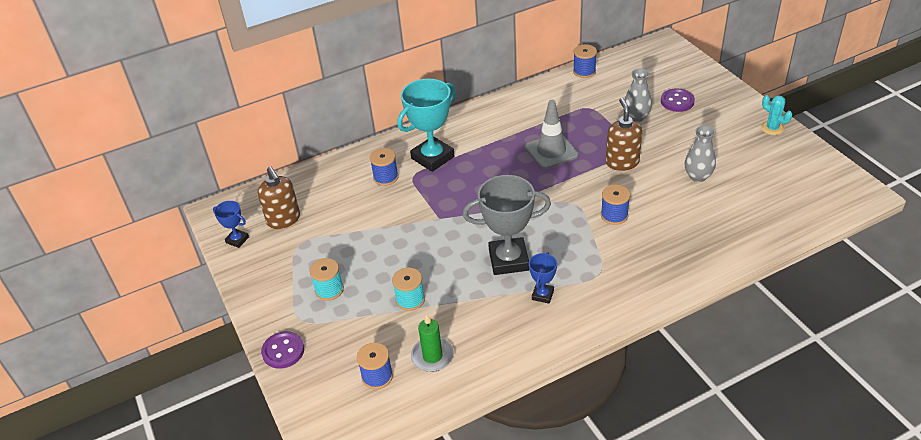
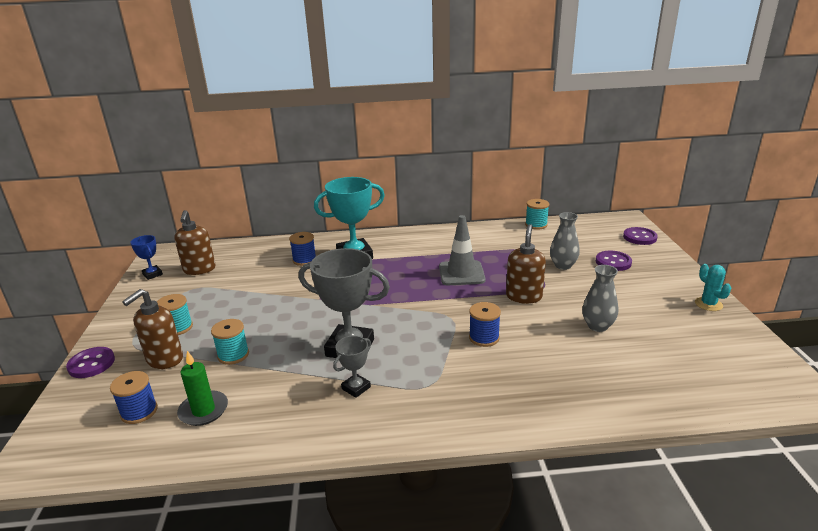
camera: 20 degrees right, 15 degrees down
(350, 324) = (164, 359): none -> brown soap dispenser
(542, 295) = (356, 388): blue trophy -> grey trophy
(584, 71) = (536, 225): blue spool -> turquoise spool
(686, 64) = (639, 237): none -> purple button

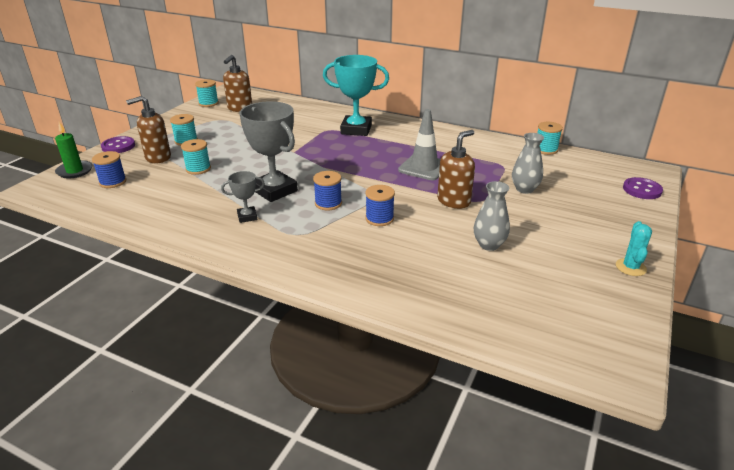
camera: 30 degrees right, 5 degrees up
(152, 274) = (208, 103): blue trophy -> turquoise spool
(203, 410) = (145, 195): green candle -> green candle (75, 171)
(304, 260) = (316, 122): blue spool -> blue spool (328, 203)
(613, 262) = (580, 202): purple button -> none

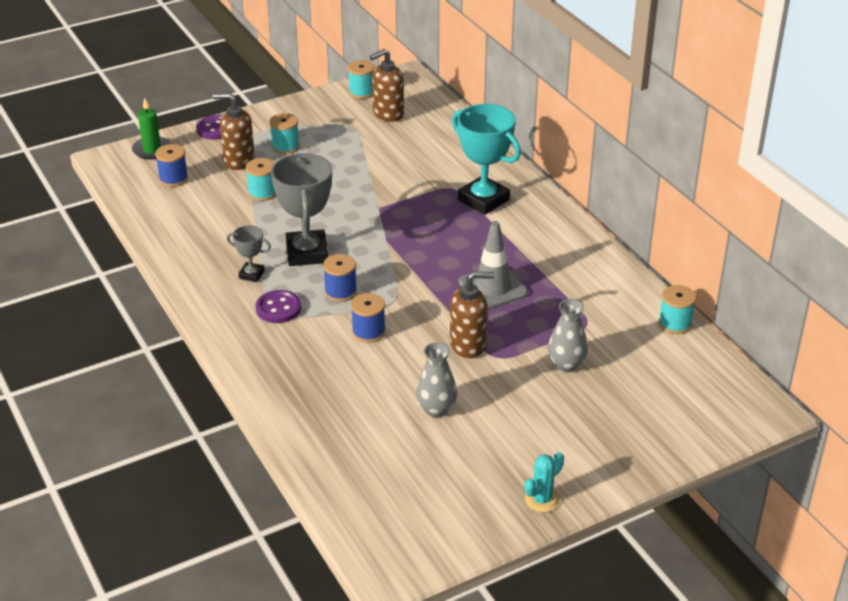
camera: 35 degrees right, 5 degrees up
(642, 190) = (705, 428): purple button -> purple button (278, 308)

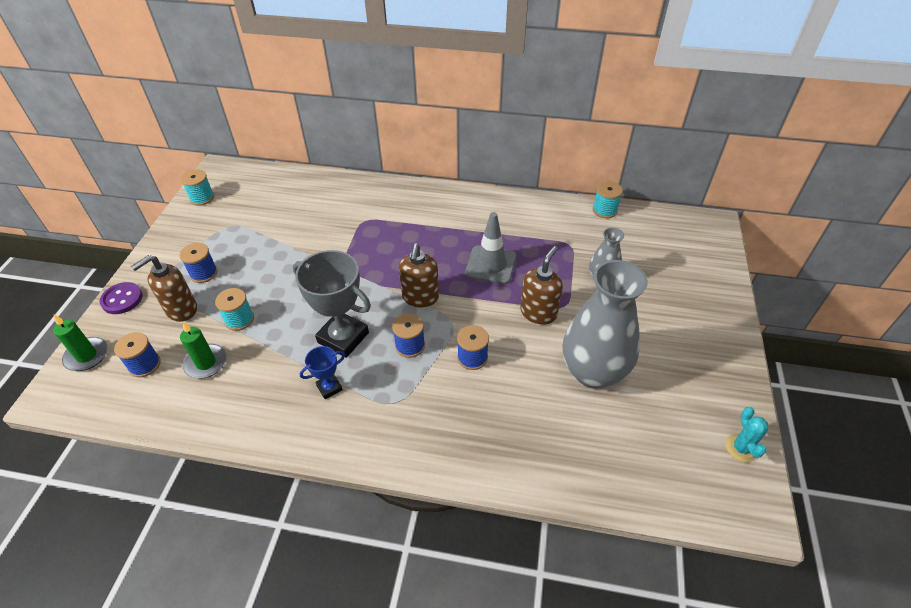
camera: 50 degrees left, 10 degrees up
(206, 204) = (206, 363): none -> green candle
(251, 274) = (329, 388): grey trophy -> blue trophy
(278, 308) = (389, 396): purple button -> none
(285, 147) = (203, 273): turquoise spool -> blue spool
(388, 114) = (245, 201): brown soap dispenser -> brown soap dispenser (420, 297)
(436, 409) = (593, 372): grey vase -> grey vase, size x2.00
(483, 200) = (396, 214): turquoise trophy -> none
(542, 499) = (730, 372): turquoise cactus -> turquoise cactus (741, 448)

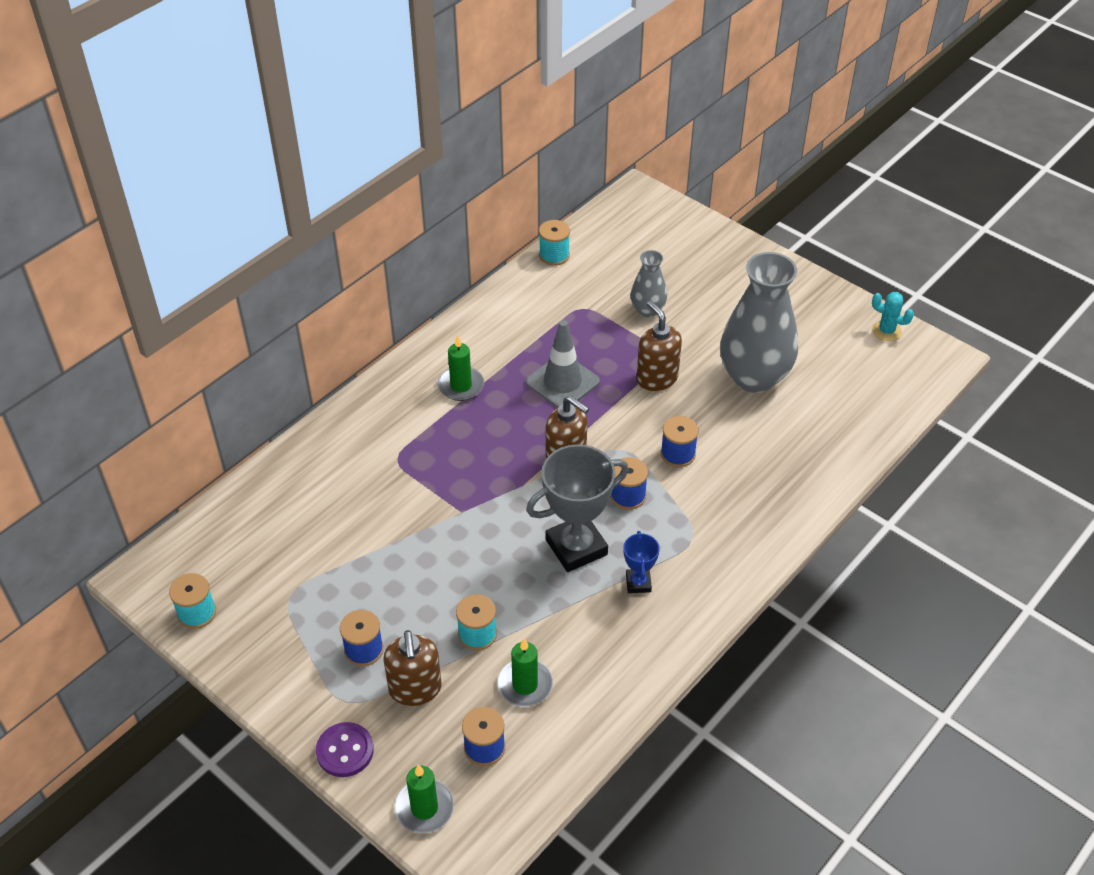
camera: 60 degrees left, 0 degrees up
(446, 220) = (461, 386): none -> green candle

